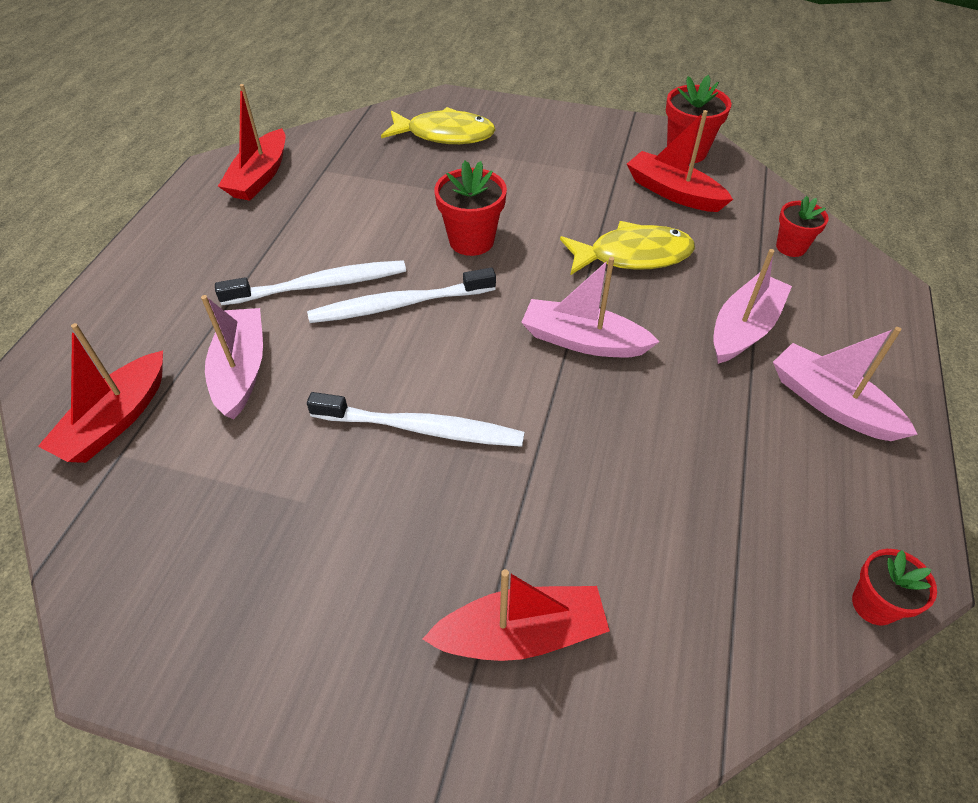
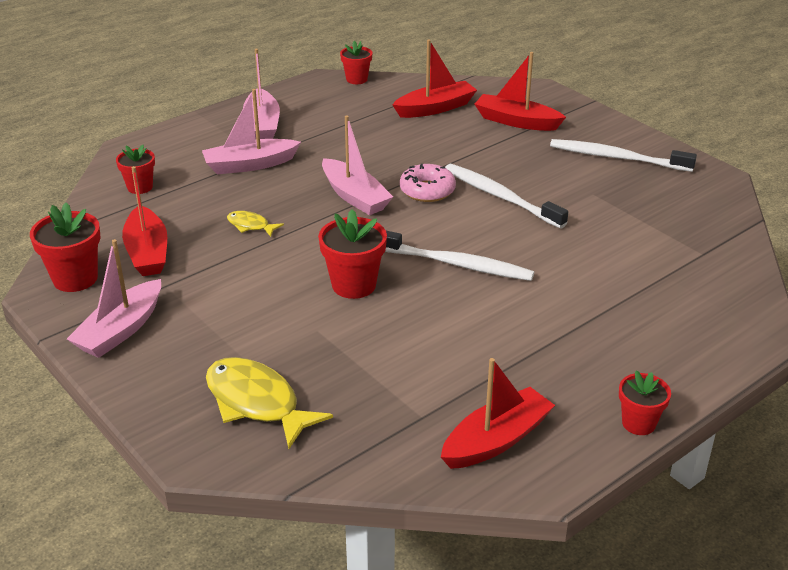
camera: 145 degrees left, 15 degrees down
(116, 420) = (703, 273): red boat -> red boat (435, 108)
(153, 228) = (638, 423): none -> red flower pot
(241, 370) = (601, 268): pink boat -> pink boat (121, 330)
(320, 285) = (506, 302): white toothbrush -> white toothbrush (616, 157)
(515, 392) = (427, 190): none -> pink donut
(633, 255) = (250, 225): yellow fish -> yellow fish, size x0.50

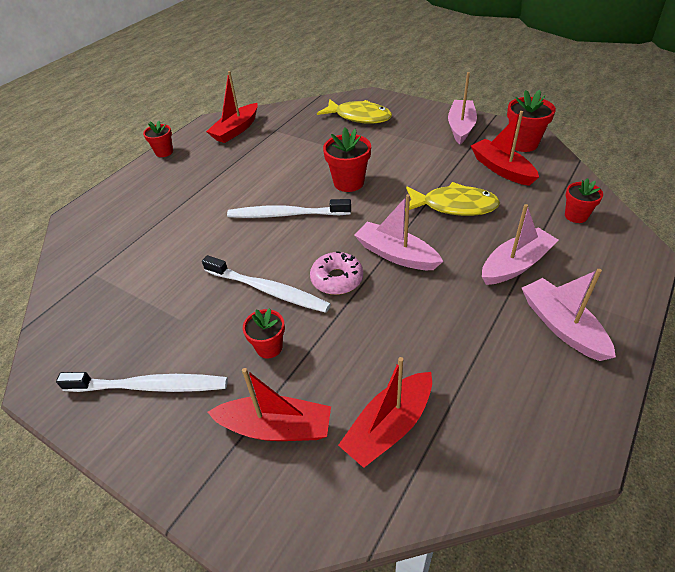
camera: 165 degrees right, 10 degrees up
(250, 225) = (454, 206): yellow fish -> yellow fish, size x2.00
(356, 79) = (536, 470): red flower pot -> red flower pot (269, 347)

